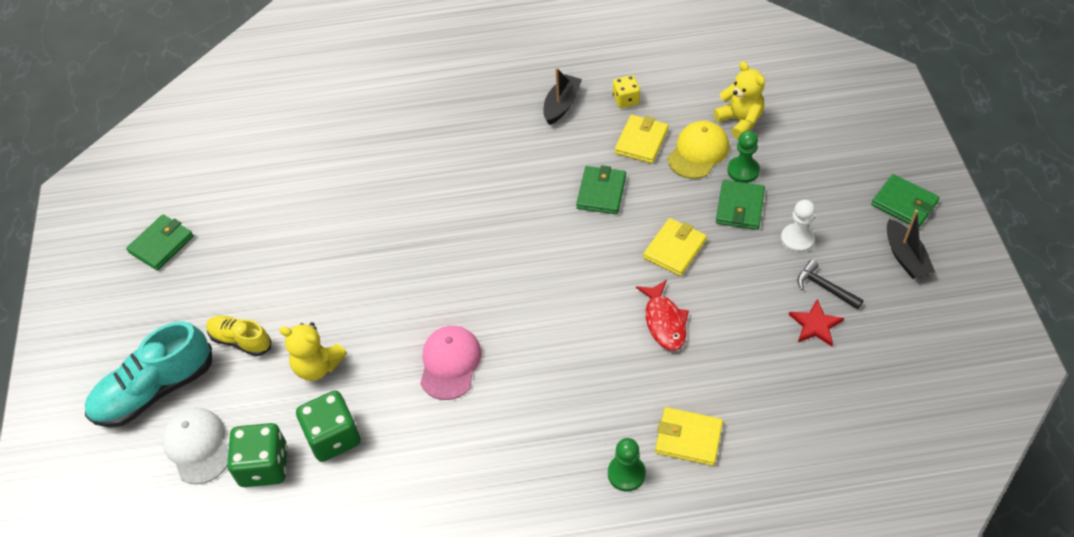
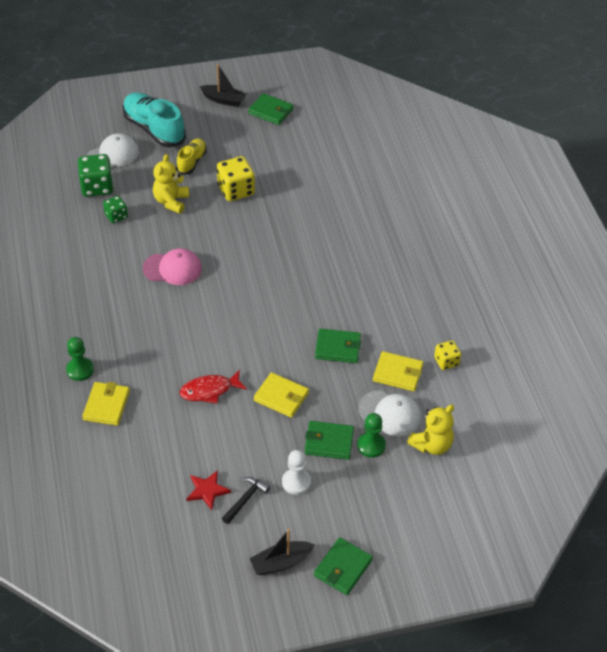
camera: 80 degrees right, 5 degrees down
(312, 288) = (236, 190): none -> yellow dice
(333, 437) = (116, 216): green dice -> green dice, size x0.59
(561, 105) = (434, 318): black boat -> black boat (224, 100)
(698, 152) = (390, 413): yellow cap -> white cap

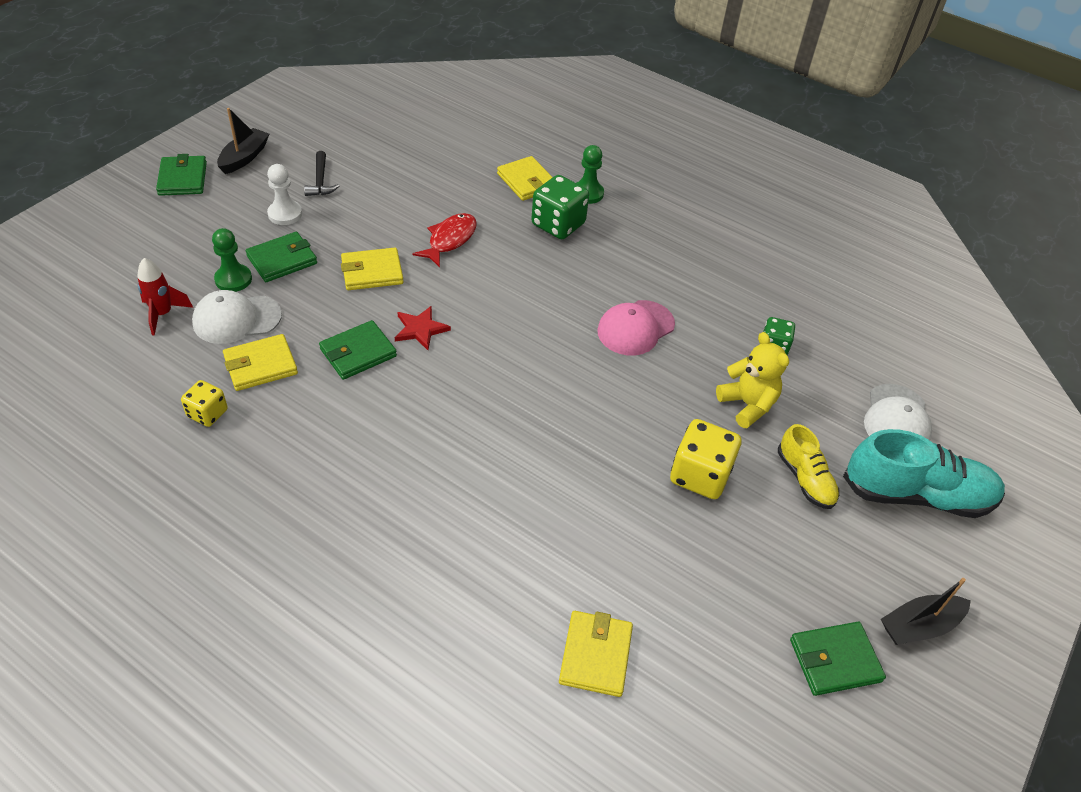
camera: 135 degrees right, 0 degrees up
(97, 187) = (845, 367): green dice -> green dice (558, 224)
(207, 490) = (362, 170): red star -> red star (420, 329)
(359, 164) = (595, 655): none -> yellow wallet
(431, 445) = (163, 314): yellow teddy bear -> red rocket

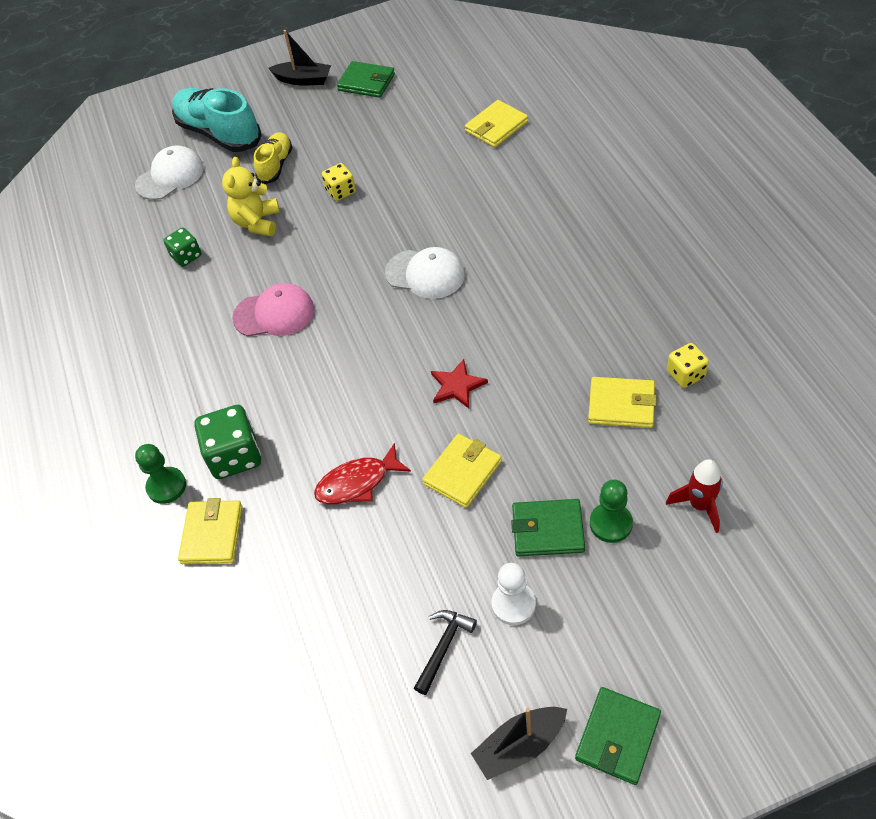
camera: 135 degrees left, 5 degrees up
(236, 319) = (625, 468): white cap -> white cap (425, 274)
(358, 353) = (527, 383): green wallet -> none
(372, 272) = (462, 472): yellow wallet -> yellow wallet turned 75 degrees counterclockwise
(700, 475) = (341, 191): yellow dice -> yellow dice, size x0.59

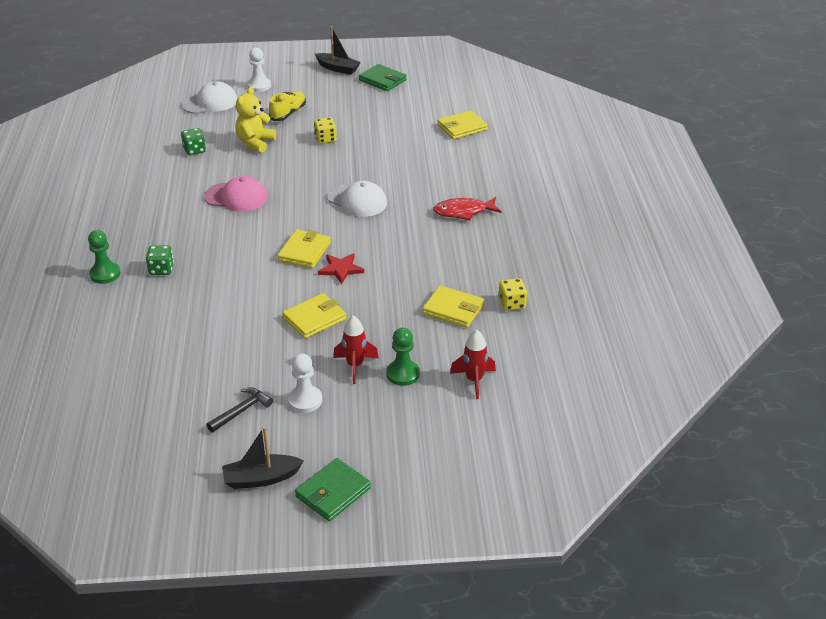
camera: 10 degrees right, 15 degrees down
(212, 534) = (120, 308): yellow wallet -> yellow wallet (304, 251)
(219, 133) = (259, 86): turquoise shoe -> white pawn
(235, 456) = (161, 269): green dice -> green dice, size x0.59
(357, 482) = (237, 305): red fish -> red fish (463, 212)
(547, 530) = (355, 366): green wallet -> red rocket

